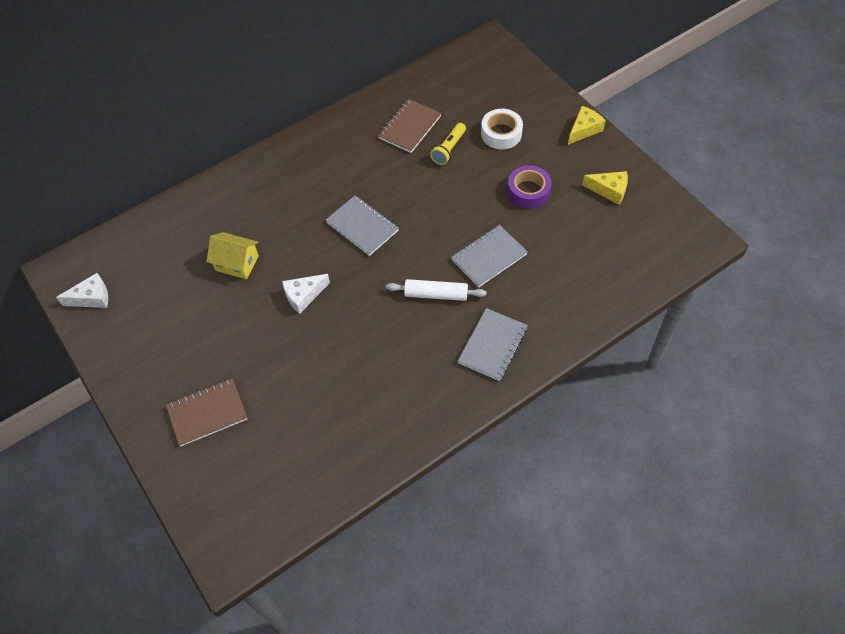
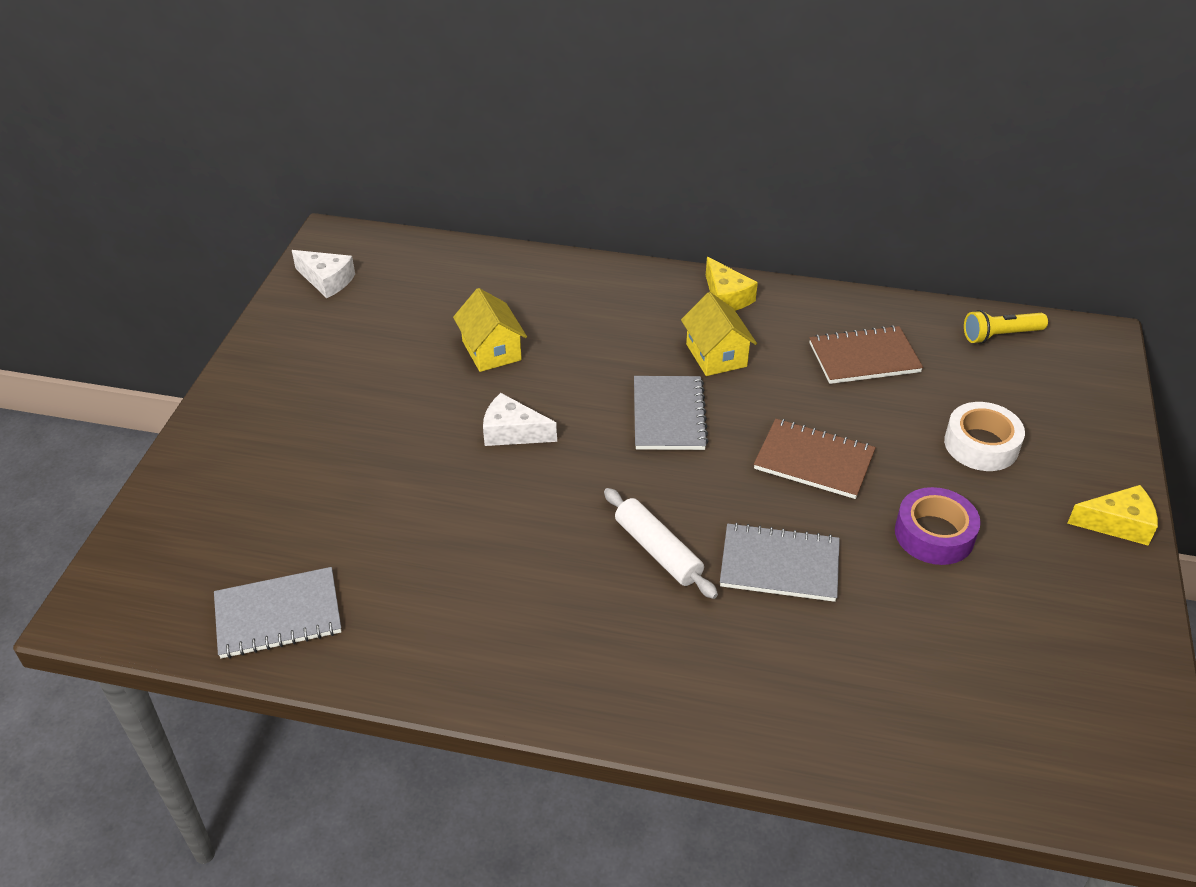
camera: 45 degrees right, 15 degrees down
(207, 413) = (272, 461): brown notebook -> brown notebook (814, 461)
(345, 178) = (716, 355): none -> yellow house
(449, 149) = (885, 413): yellow flashlight -> yellow flashlight (1000, 335)
(493, 345) = (650, 665): grey notebook -> grey notebook (278, 615)
(609, 190) = (1063, 623): yellow cheese -> yellow cheese (726, 297)

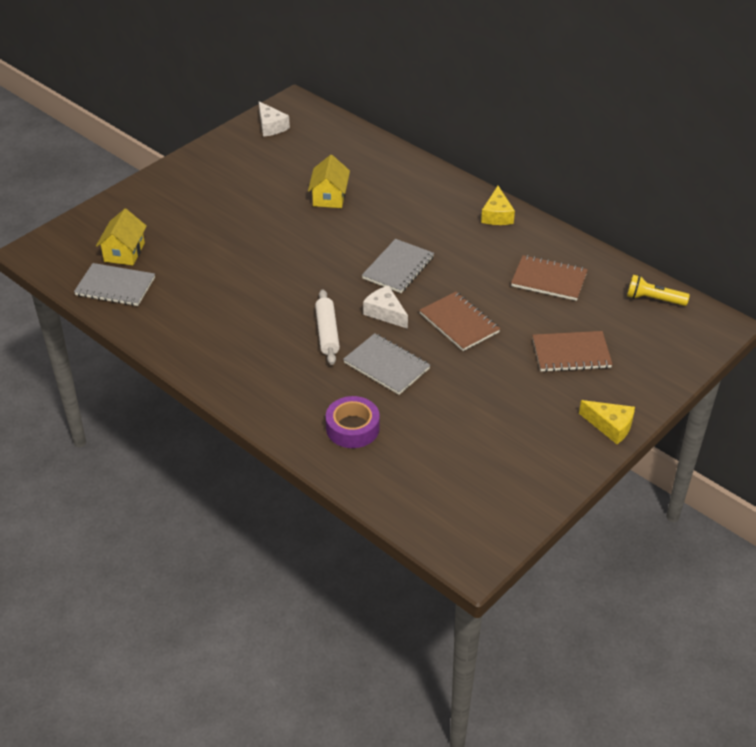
camera: 30 degrees right, 0 degrees up
(512, 432) = (303, 244): white cheese -> white cheese (385, 313)
(716, 355) = (458, 246): yellow house -> yellow house (124, 252)
(934, 534) = (491, 386): purple tape -> purple tape (352, 428)
(981, 445) = (571, 353): white tape -> brown notebook

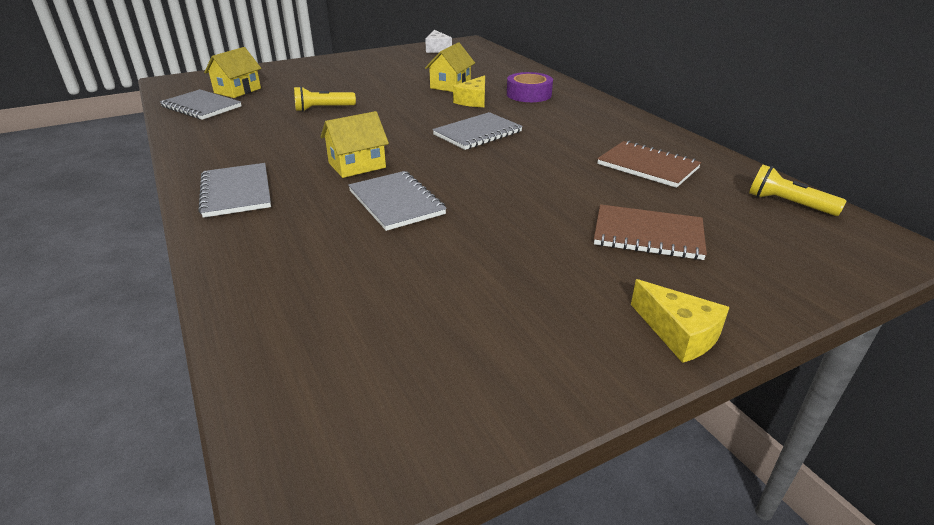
camera: 20 degrees right, 10 degrees down
(236, 263) = (323, 109): none -> yellow flashlight
(258, 385) = (236, 192): none -> grey notebook
(327, 333) = (357, 165): white rolling pin -> yellow house
(352, 428) = (297, 252): purple tape -> purple tape (529, 94)
(385, 313) = (434, 161): white cheese -> none
(459, 323) = (514, 182): brown notebook -> none
(497, 215) = (610, 115): yellow cheese -> yellow cheese (473, 100)

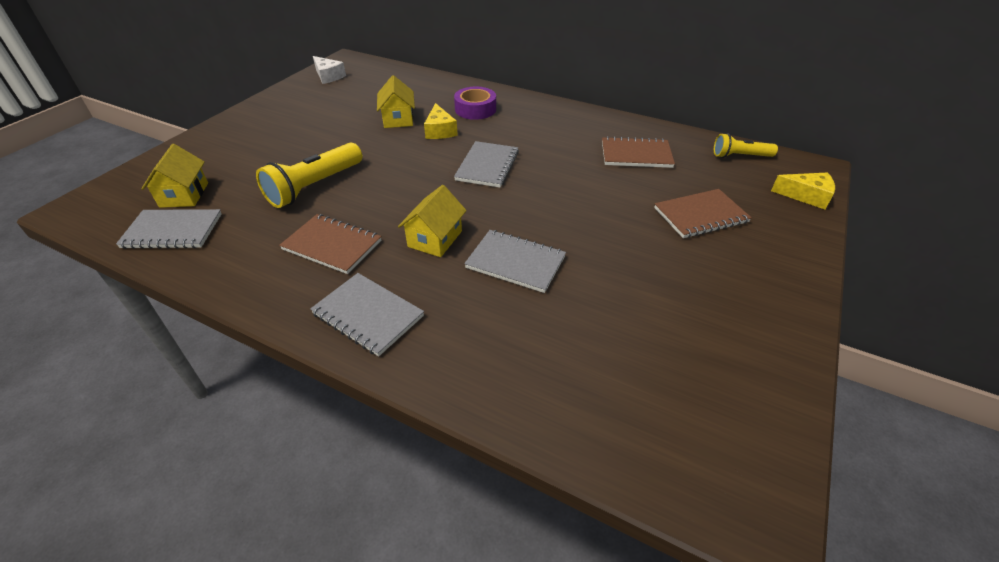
camera: 35 degrees left, 10 degrees up
(280, 145) = (332, 245): none -> brown notebook
(323, 109) = (315, 186): yellow flashlight -> yellow flashlight, size x1.66
(679, 333) = (793, 283): yellow cheese -> yellow cheese (806, 196)

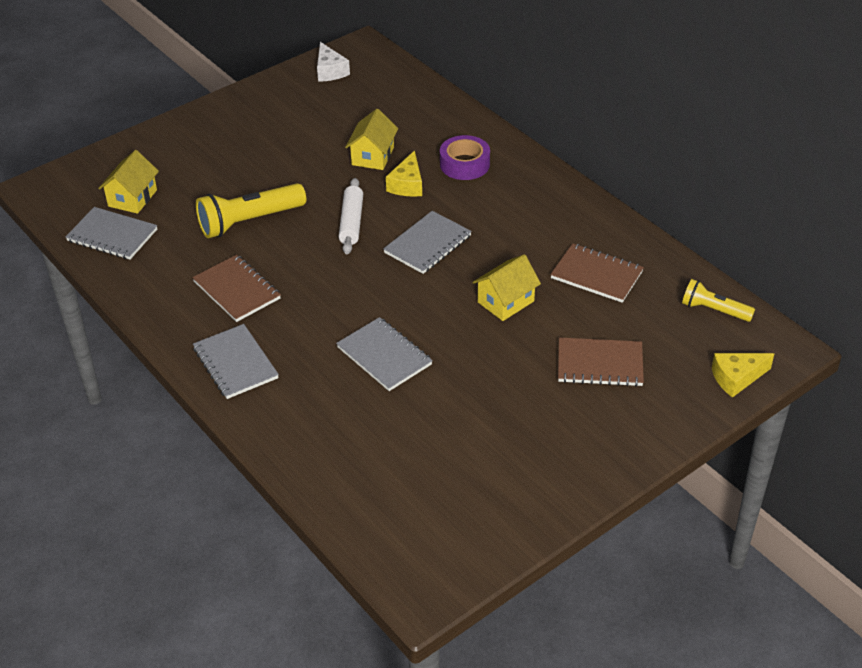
camera: 25 degrees right, 0 degrees up
(410, 166) = (351, 222): none -> white rolling pin
(435, 239) = (328, 311): yellow house -> yellow house (505, 302)
(806, 196) = (736, 378): yellow cheese -> yellow cheese turned 120 degrees clockwise

